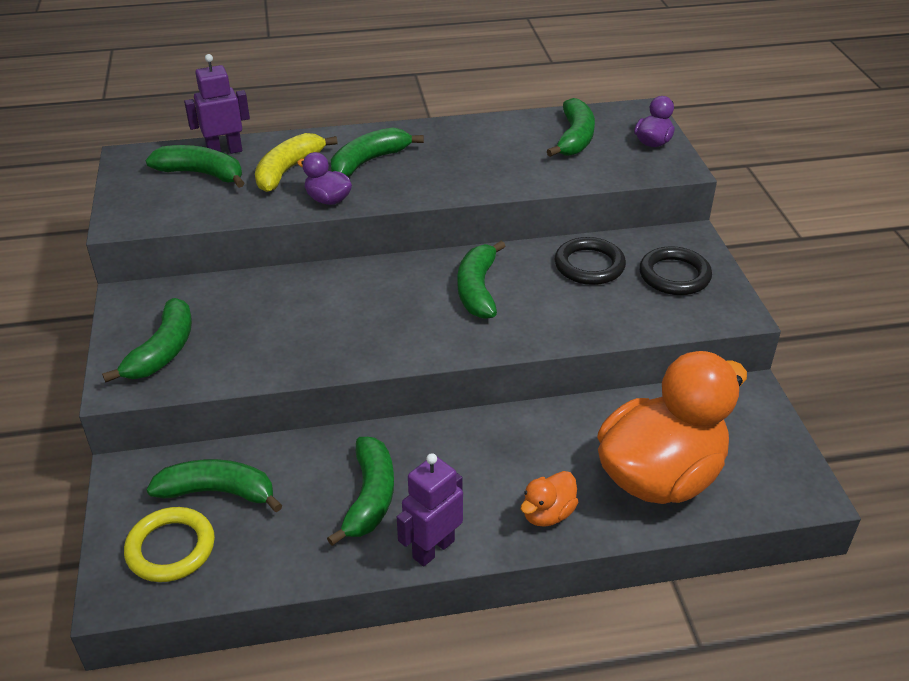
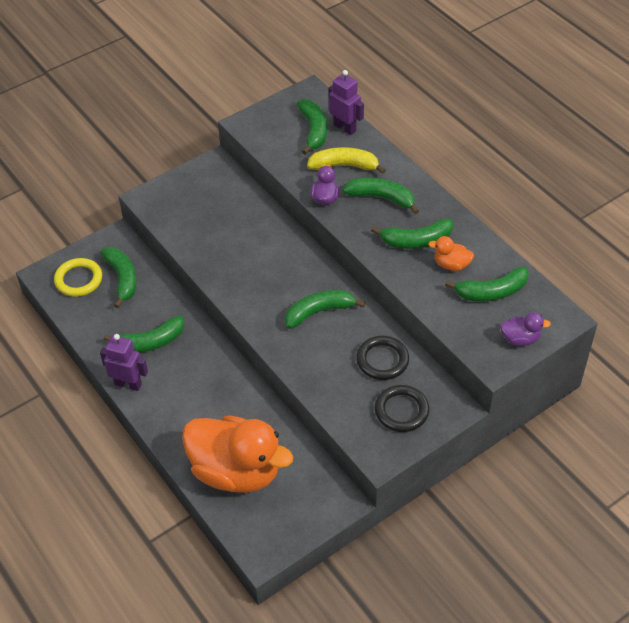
camera: 65 degrees right, 10 degrees up
(163, 351) = (181, 200): green banana -> green banana (416, 241)
(547, 514) = (178, 426): orange duck -> orange duck (451, 264)

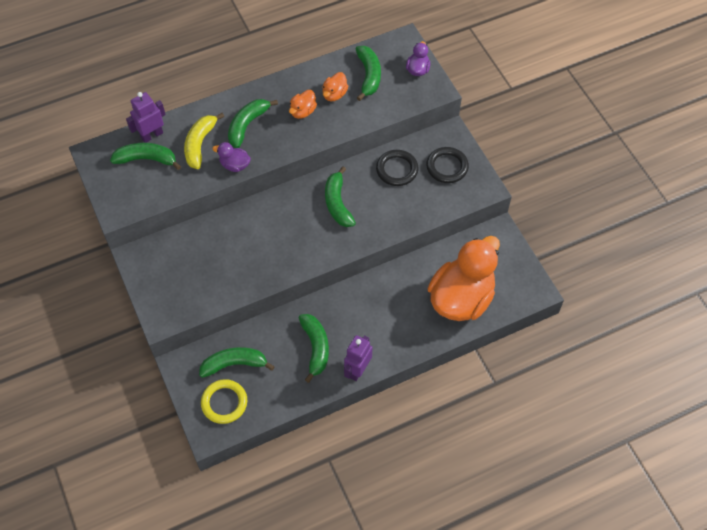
camera: 80 degrees left, 10 degrees up
(416, 241) = (303, 111): green banana -> orange duck

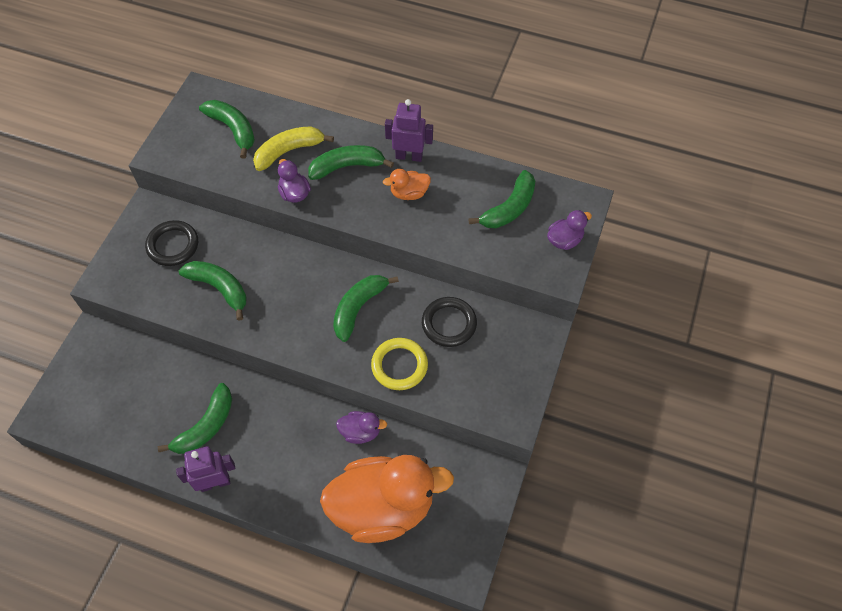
camera: 45 degrees right, 0 degrees up
(152, 135) = (261, 112): purple robot -> purple robot (409, 156)
(224, 403) = (83, 402): yellow ring -> yellow ring (399, 365)
(234, 364) = (129, 376): green banana -> green banana (219, 288)
(334, 94) = (456, 200): orange duck -> none
(405, 273) = (360, 432): none -> purple duck
(447, 167) = (500, 363): black ring -> black ring (173, 245)

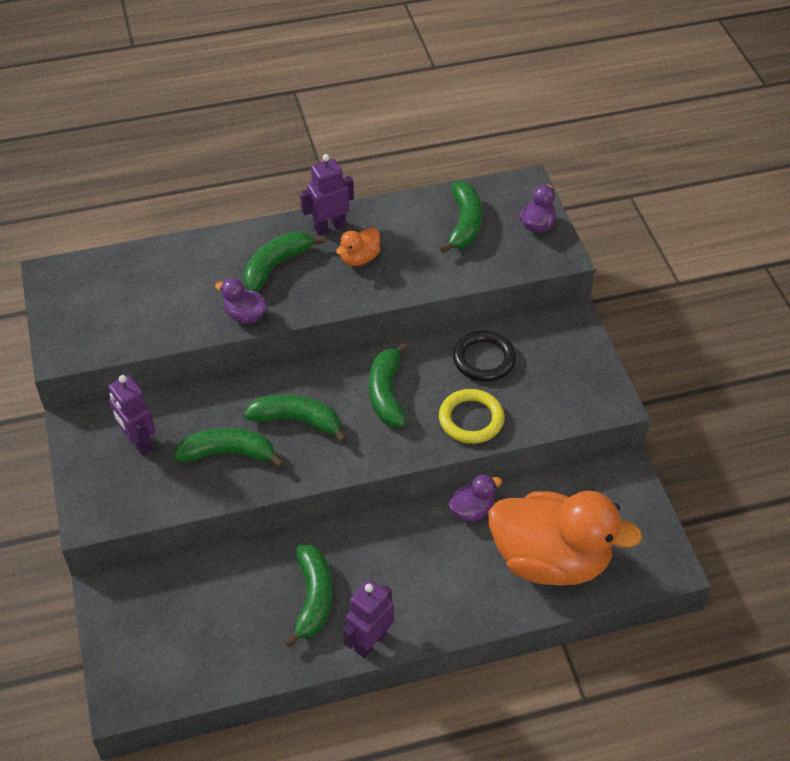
camera: 35 degrees left, 10 degrees down
(173, 245) = (138, 442): black ring -> purple robot
(233, 129) = (123, 291): green banana -> green banana (297, 420)
(288, 151) = (202, 282): yellow banana -> none
(383, 507) = (550, 560): orange duck -> orange duck turned 60 degrees clockwise

